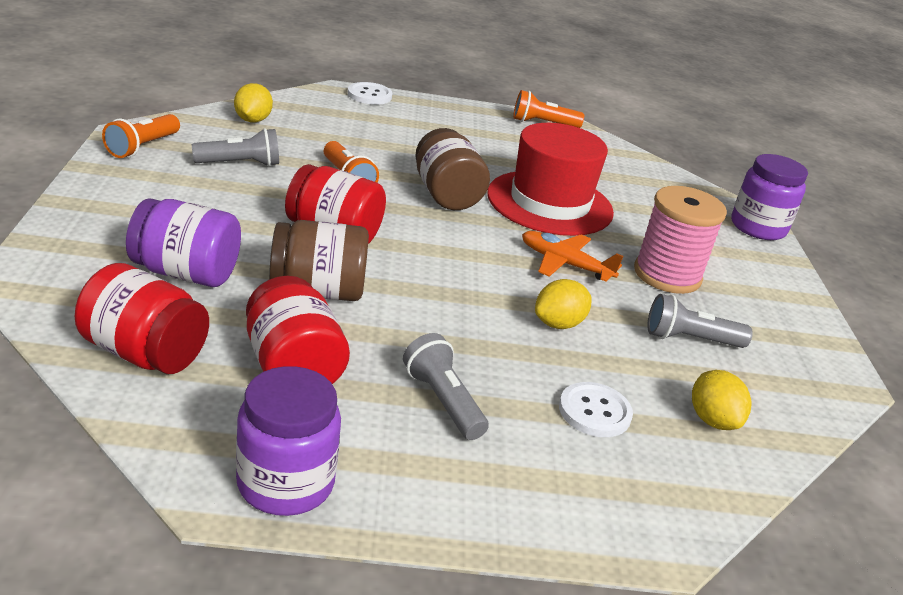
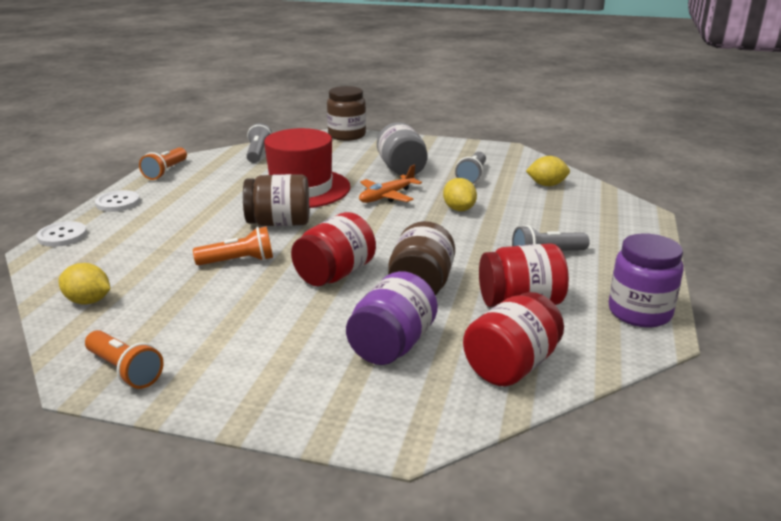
camera: 70 degrees left, 5 degrees down
(240, 164) = (189, 312): grey flashlight -> grey flashlight (258, 153)
(594, 412) = (546, 213): white button -> white button (118, 203)
(667, 275) = (402, 169): pink spool -> grey jar
(758, 227) = (347, 135): purple jar -> brown jar

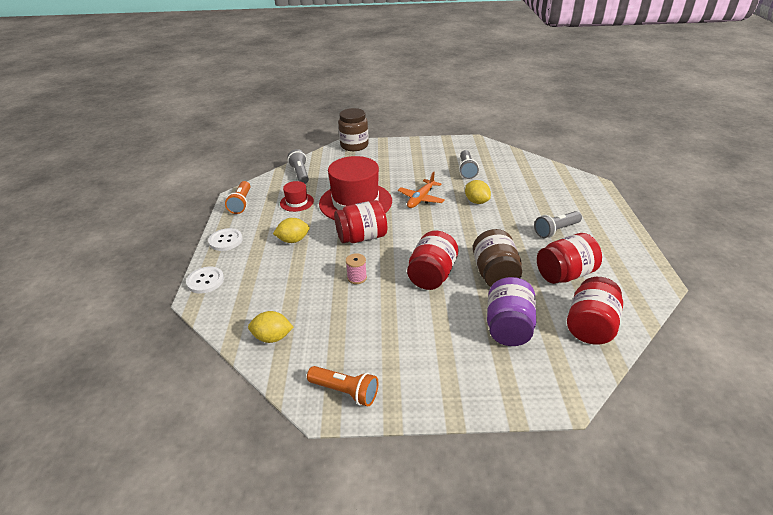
camera: 15 degrees left, 10 degrees up
(230, 179) = (297, 202): none -> red hat
(238, 261) = (357, 278): orange flashlight -> pink spool
(279, 223) = (362, 237): brown jar -> red jar
(402, 169) = (415, 172): grey jar -> none
(546, 185) = (519, 170): yellow lemon -> yellow lemon (293, 240)
(639, 312) = (638, 266): purple jar -> none

